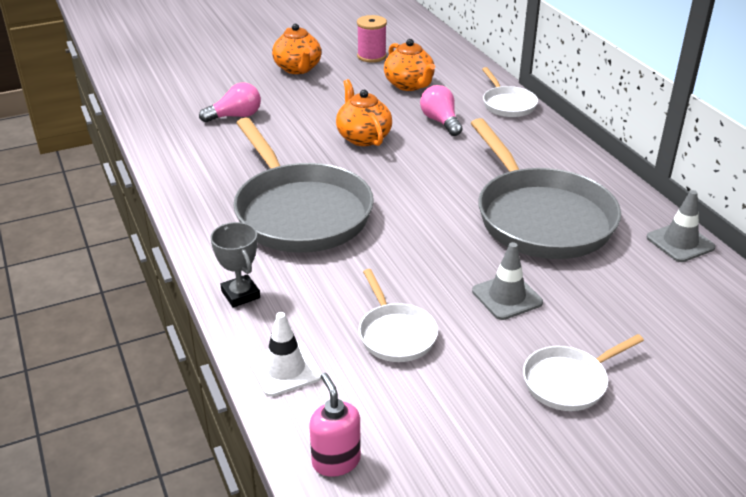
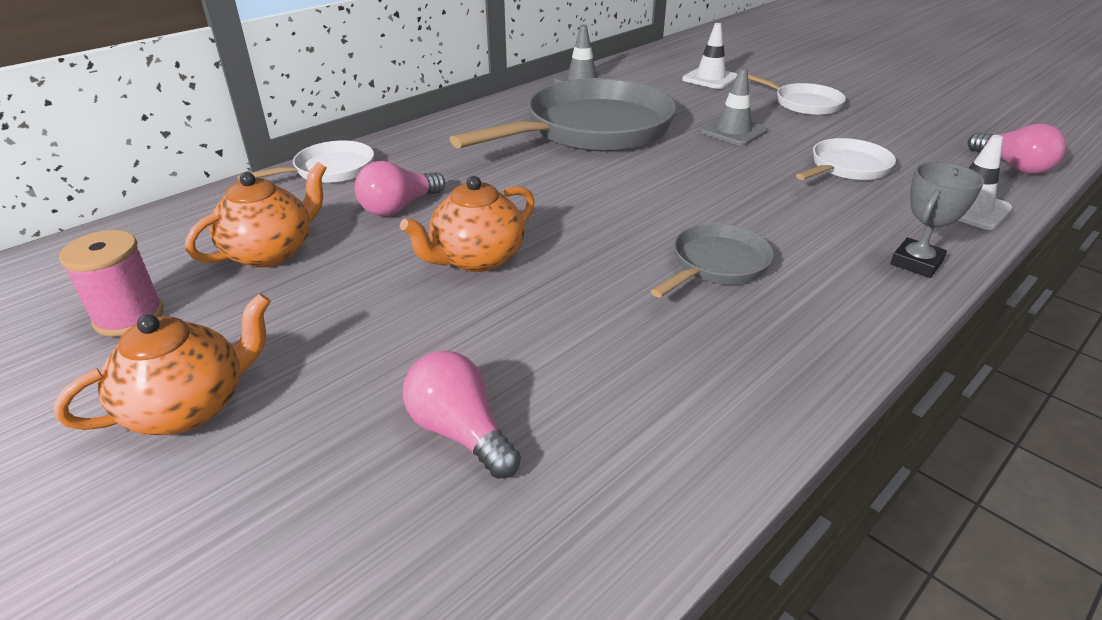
camera: 110 degrees left, 0 degrees up
(300, 212) = (716, 265): grey pan -> grey pan, size x0.48
(336, 461) = (1013, 166): pink soap dispenser -> pink light bulb
(675, 338) = (710, 78): none -> white traffic cone

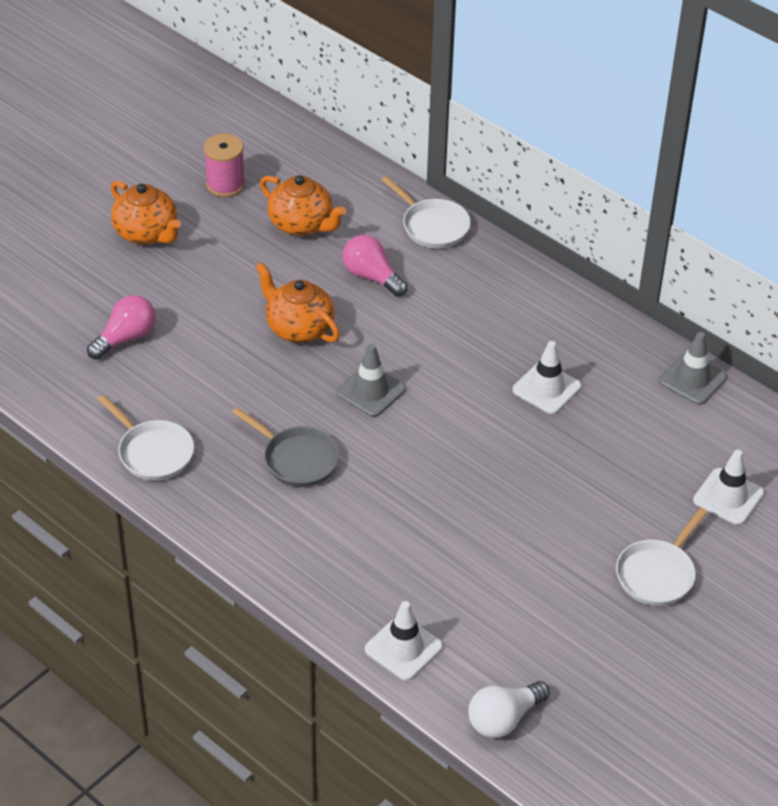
camera: 85 degrees right, 10 degrees up
(591, 130) = (546, 388): grey pan -> white traffic cone
(733, 131) = (561, 499): grey traffic cone -> grey traffic cone (370, 391)
(847, 168) = (481, 576): white pan -> white pan (153, 452)
(916, 263) = (306, 582): grey trophy -> none
(1013, 166) = (503, 719): pink light bulb -> white light bulb

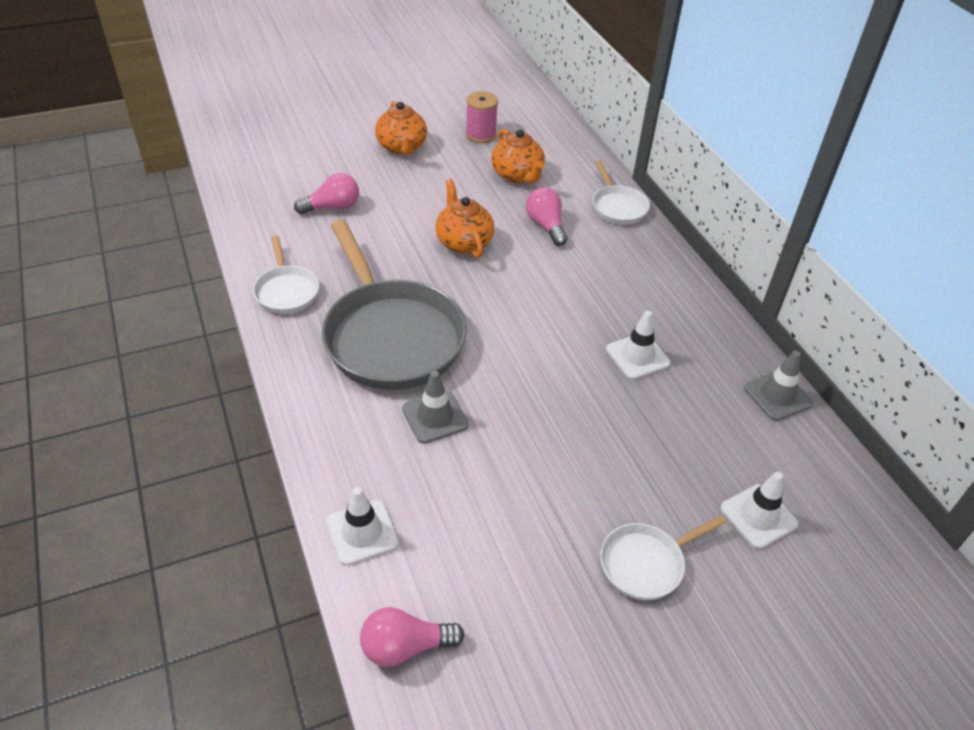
camera: 25 degrees right, 0 degrees up
(297, 459) = (391, 336): grey pan -> grey pan, size x2.08
(370, 391) = (487, 306): grey traffic cone -> grey traffic cone (435, 417)
(503, 719) = (405, 647): white light bulb -> pink light bulb

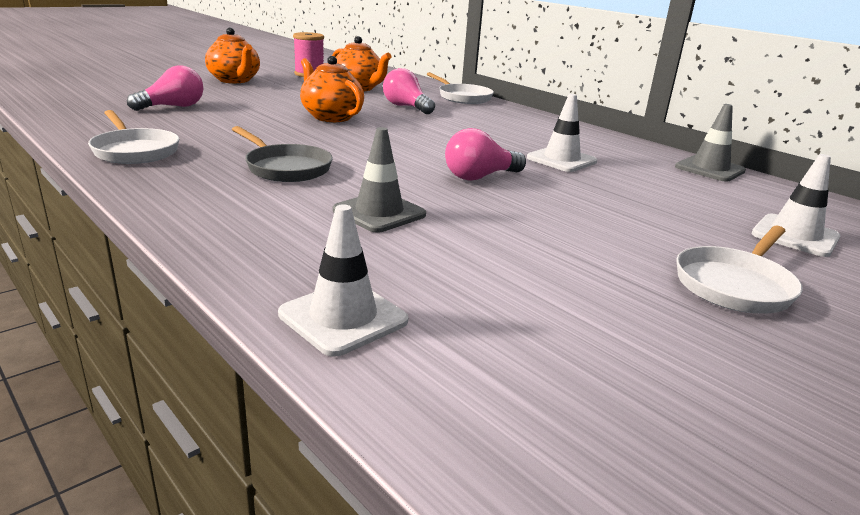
camera: 20 degrees left, 20 degrees down
(391, 336) = (285, 168): grey pan -> grey pan, size x0.48
(405, 647) = (505, 434): pink light bulb -> pink light bulb (480, 177)

